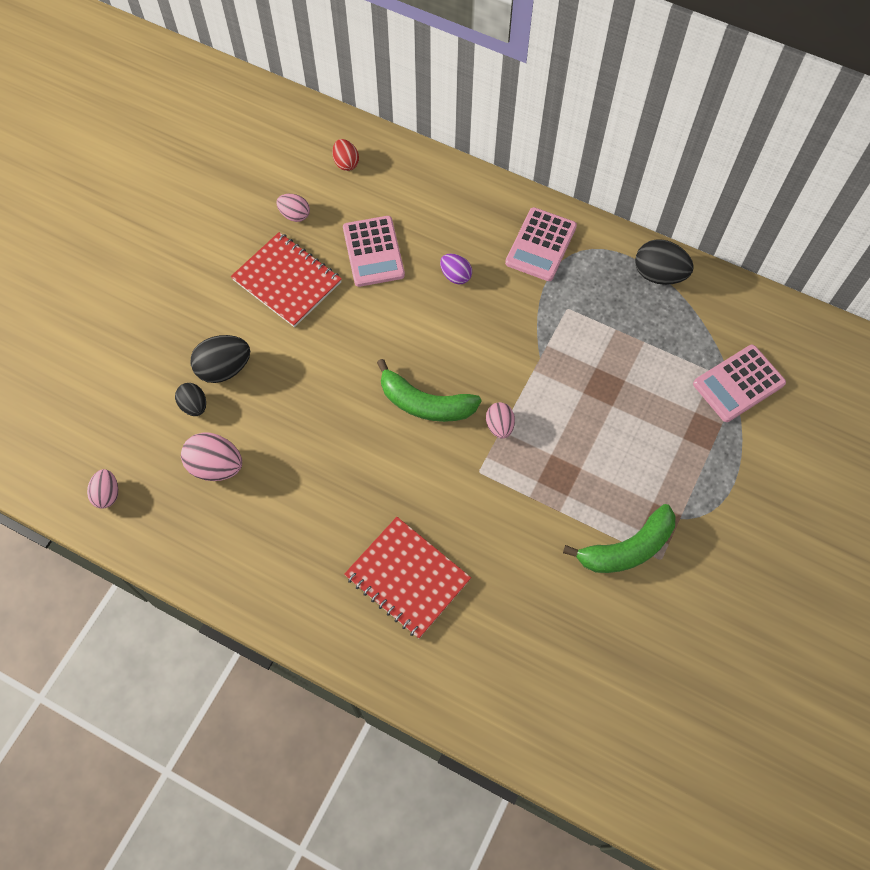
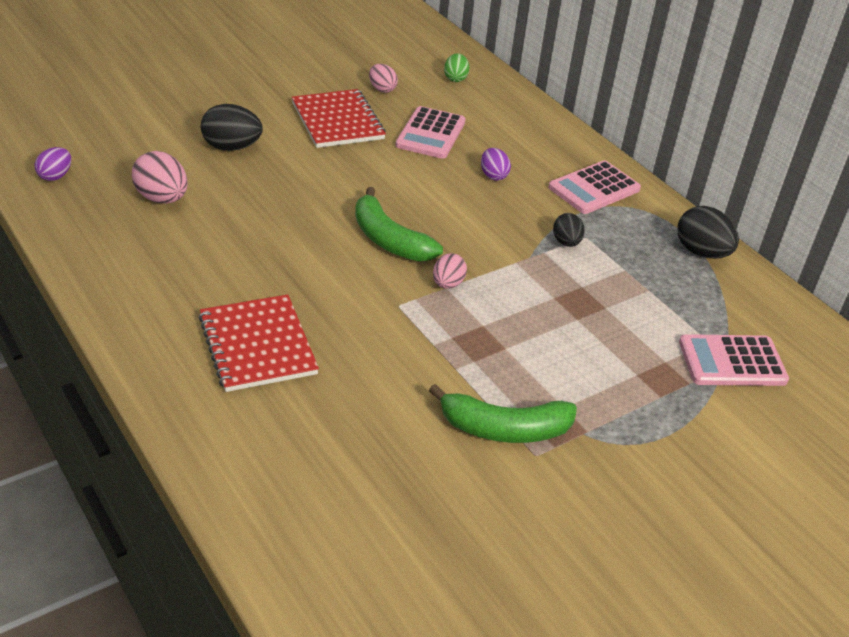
camera: 25 degrees right, 25 degrees down
(107, 494) = (55, 176): pink egg -> purple egg
(194, 405) = (183, 157): black egg -> black egg (566, 242)
(346, 163) = (455, 78): red egg -> green egg

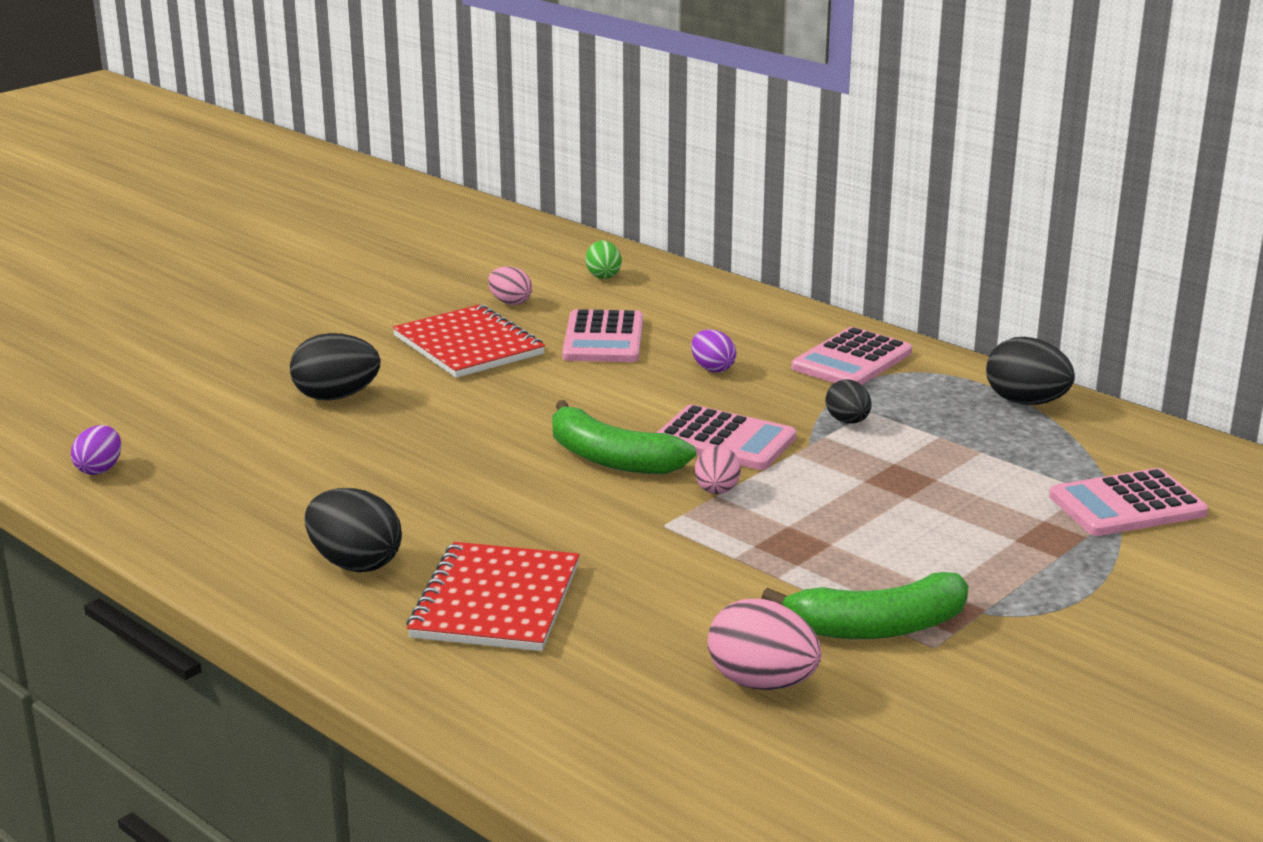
camera: 10 degrees left, 15 degrees down
(162, 199) = (269, 468): pink egg -> pink egg (762, 683)
(181, 292) = (355, 563): none -> black egg
(257, 345) = (495, 601): red notebook -> red notebook turned 45 degrees clockwise
(473, 240) = (725, 440): none -> pink calculator

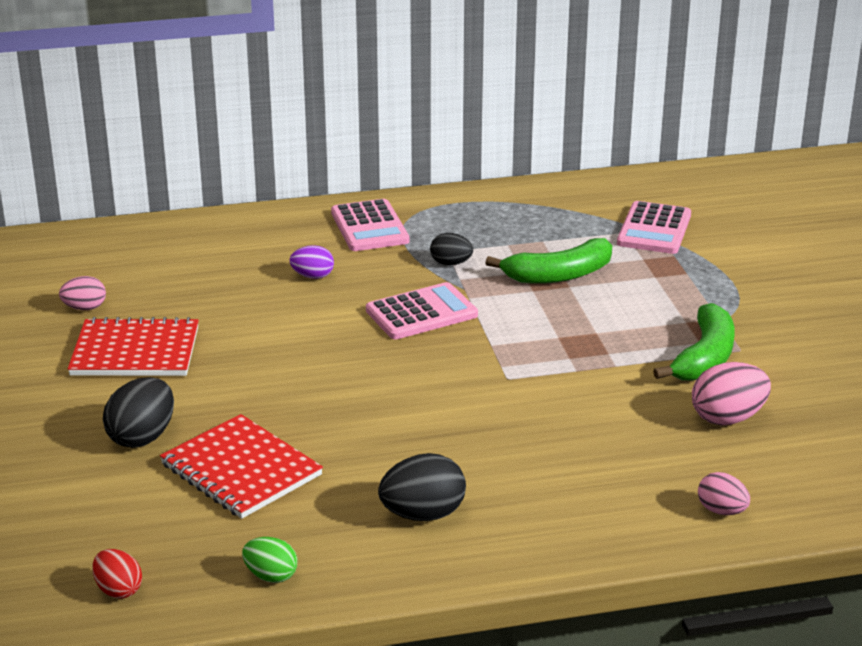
camera: 55 degrees left, 5 degrees up
(100, 469) = (118, 590): purple egg -> red egg
(495, 601) = (537, 475): red notebook -> red notebook (241, 470)
(603, 276) = (98, 256): green egg -> green egg (271, 576)
(603, 339) = (206, 296): pink calculator -> none
(611, 459) = (394, 362): green banana -> green banana (559, 275)
(716, 491) = (486, 343): pink egg -> pink egg (721, 511)
(1026, 402) = (500, 201): black egg -> none

